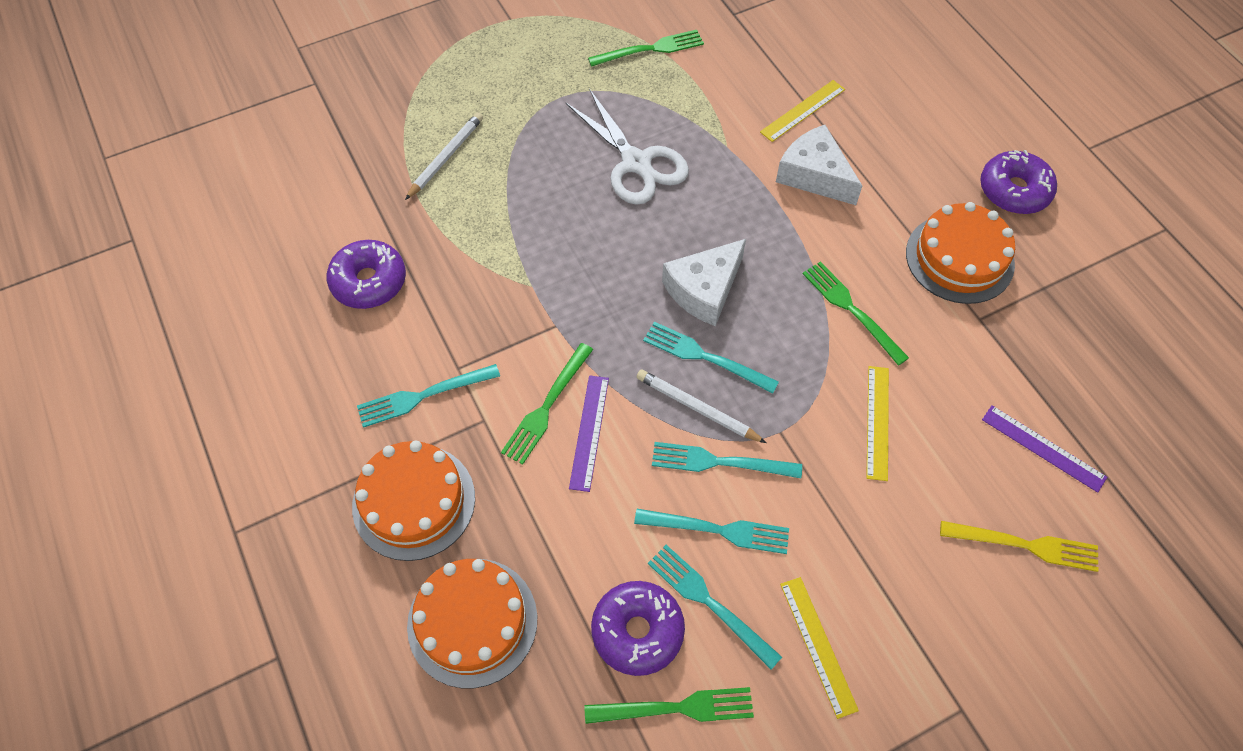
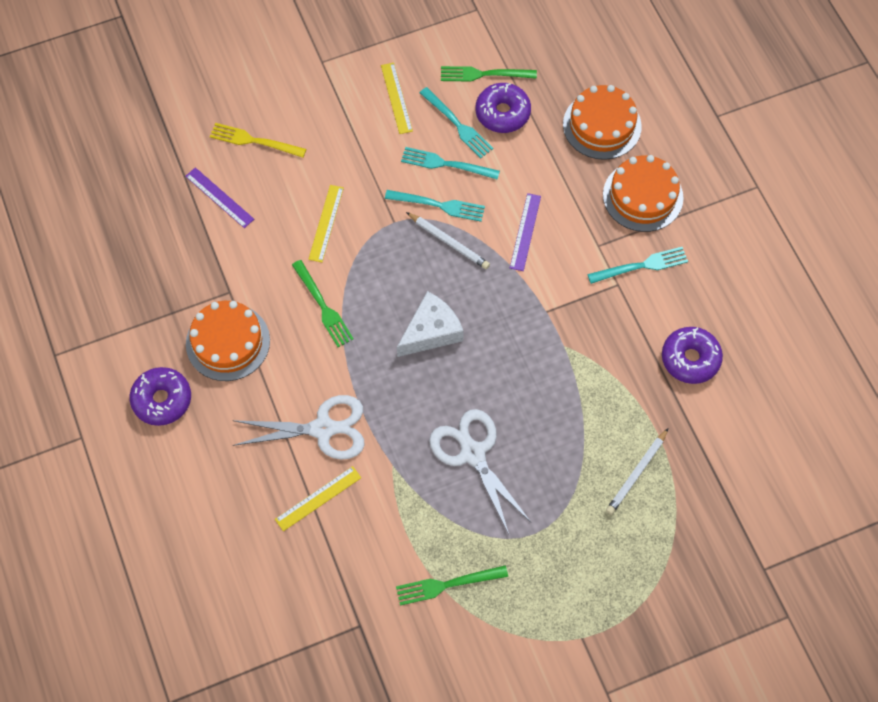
camera: 175 degrees left, 5 degrees up
(546, 407) = (554, 251): green fork -> none
(704, 356) = (439, 279): turquoise fork -> none
(814, 175) = (323, 429): white cheese -> white scissors

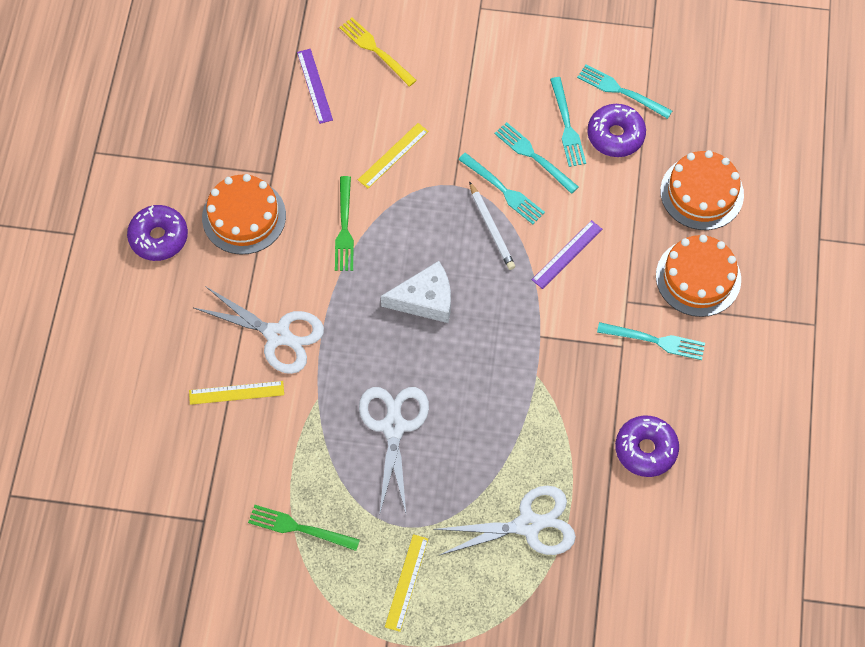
camera: 30 degrees right, 0 degrees up
(396, 98) = (527, 74): yellow ruler -> yellow ruler (407, 582)
(483, 74) = (620, 91): green fork -> turquoise fork
(636, 473) = (528, 524): white pencil -> white scissors

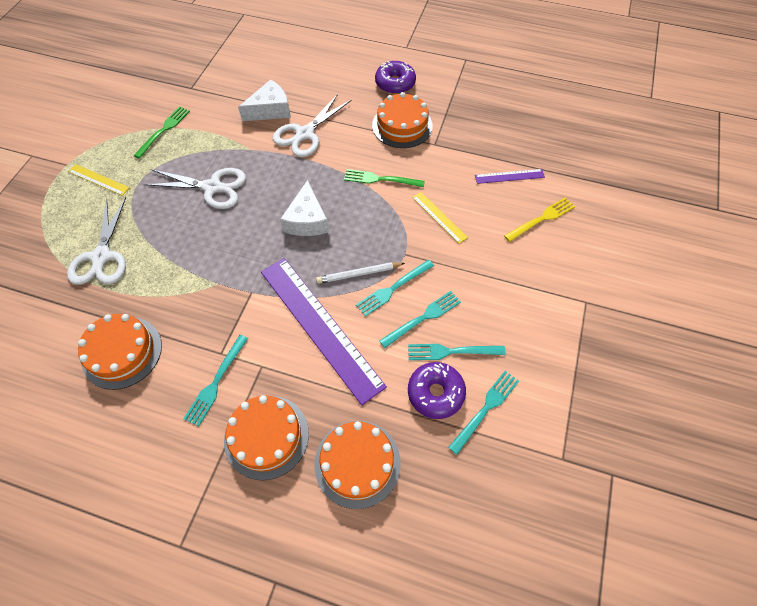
camera: 100 degrees right, 5 degrees down
(236, 392) = (270, 110): yellow ruler -> white cheese
(567, 254) = (320, 326): purple ruler -> purple ruler, size x2.23
(645, 449) = (122, 352): purple donut -> orange cake

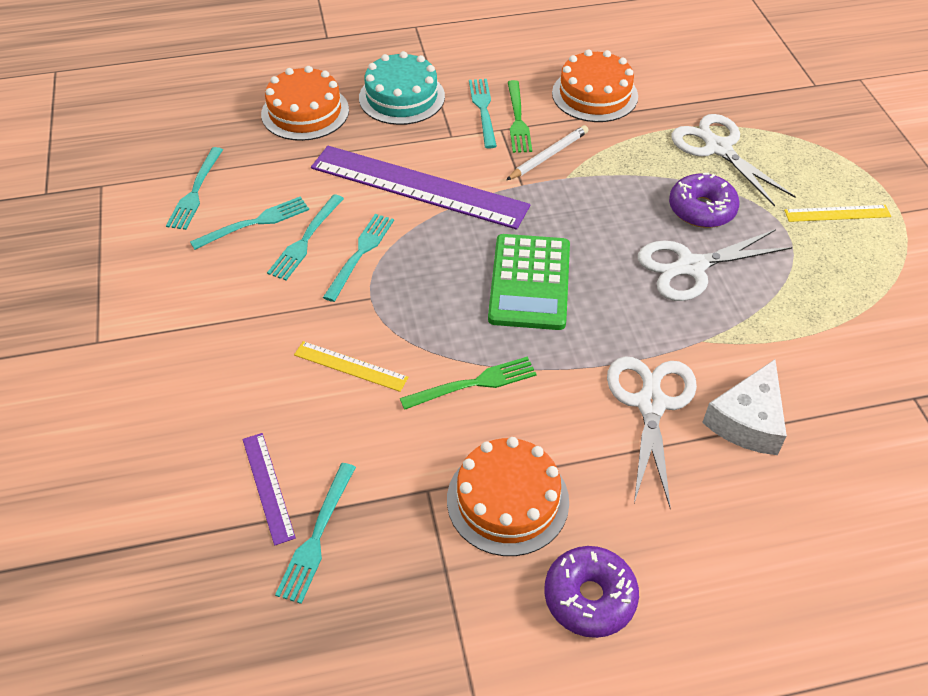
camera: 150 degrees right, 10 degrees down
(164, 130) = (853, 311): green fork -> green fork (518, 120)
(266, 436) = (402, 97): orange cake -> turquoise cake
(307, 220) = (529, 282): white cheese -> green calculator
(358, 274) = (414, 251): white pencil -> white pencil (549, 155)
(435, 393) = (256, 183): purple donut -> purple donut (701, 209)
(495, 147) = (316, 537): none -> turquoise fork
(509, 176) = (268, 487): purple ruler -> purple ruler turned 75 degrees counterclockwise
(542, 218) = (189, 434): yellow fork -> none

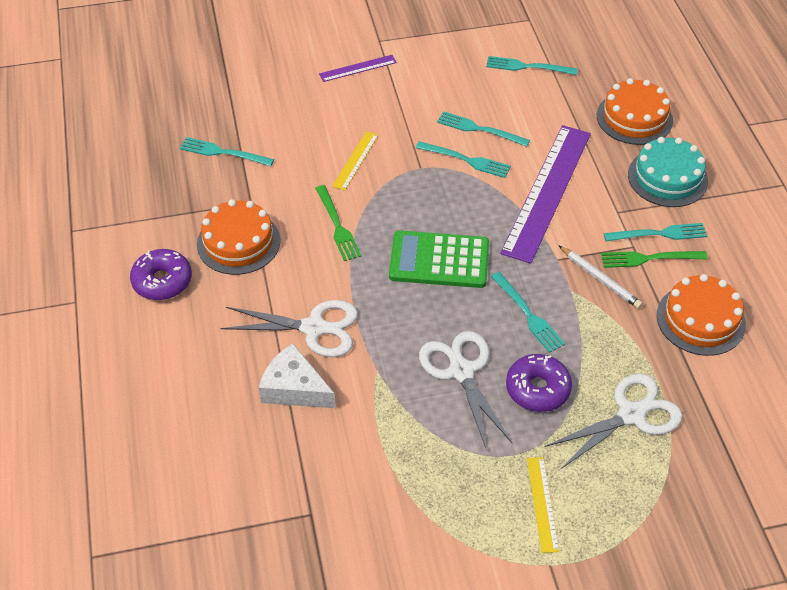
camera: 90 degrees right, 0 degrees up
(256, 222) = (496, 101): turquoise fork -> turquoise fork (528, 315)
(268, 487) = (260, 128): purple ruler -> purple ruler (358, 68)

